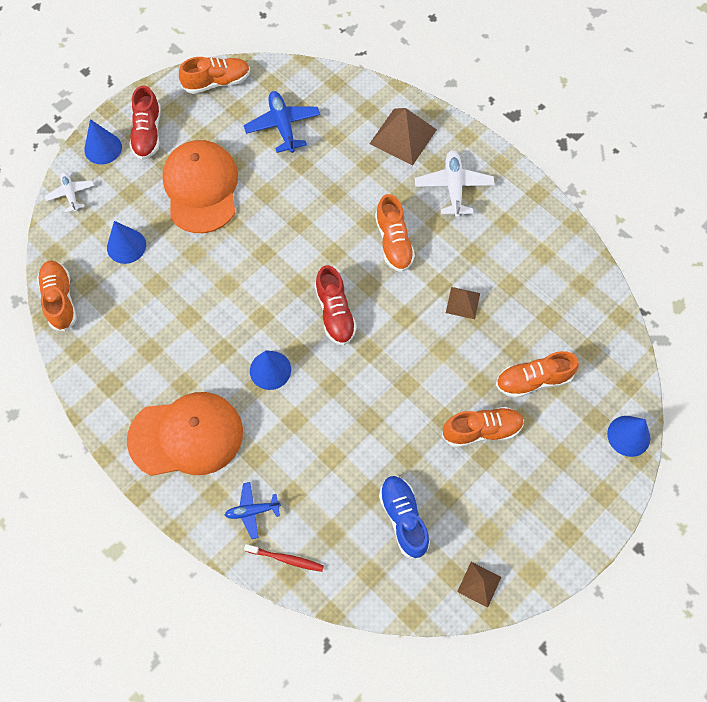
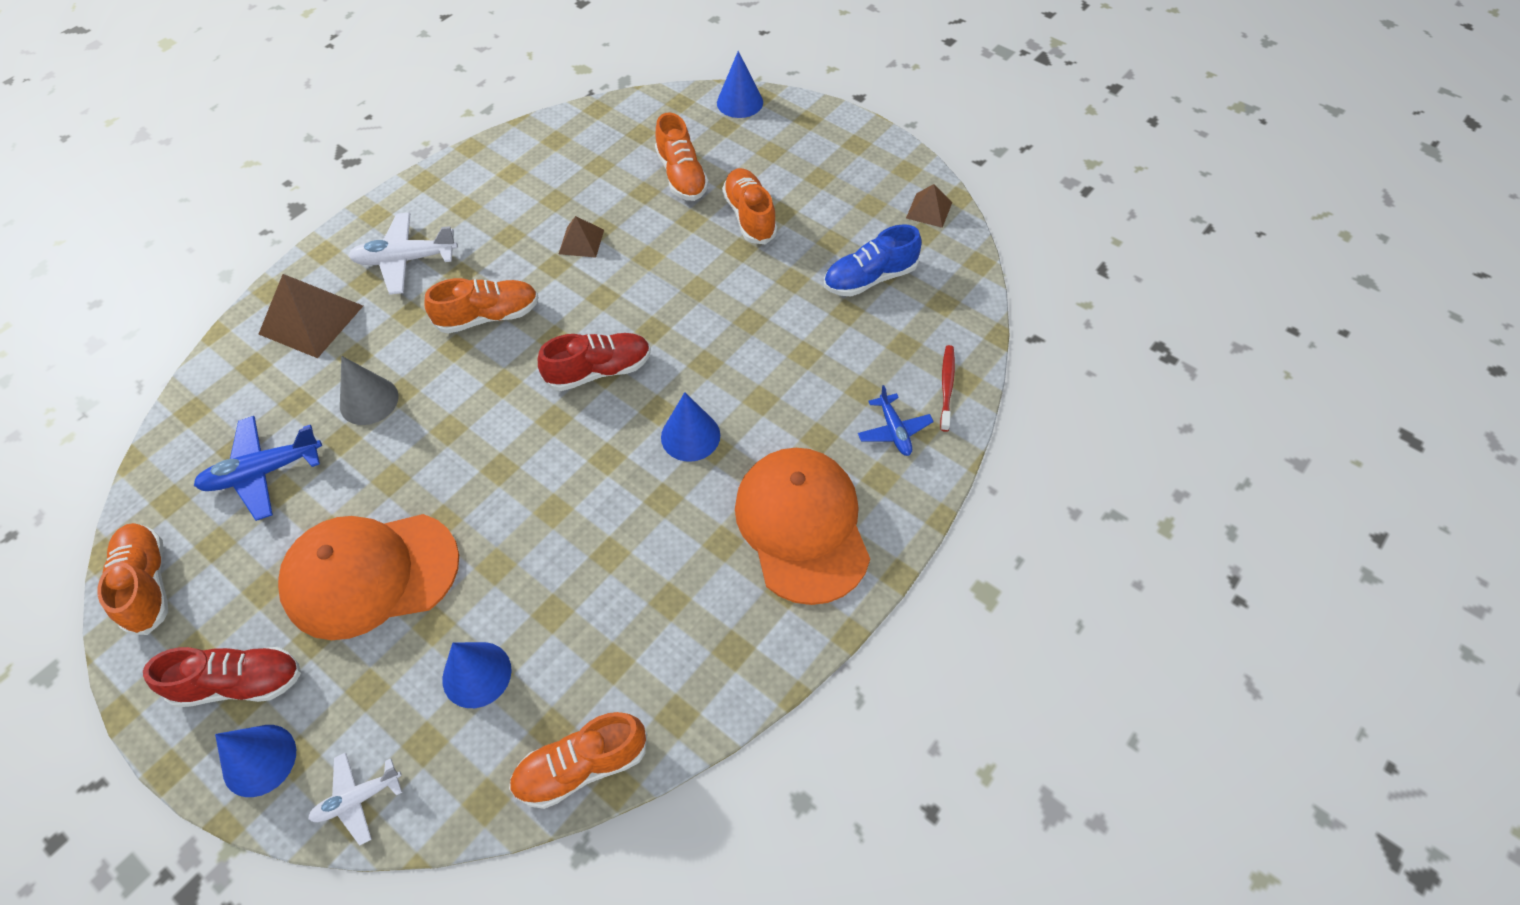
camera: 95 degrees left, 10 degrees down
(329, 176) = (369, 401): none -> grey cone

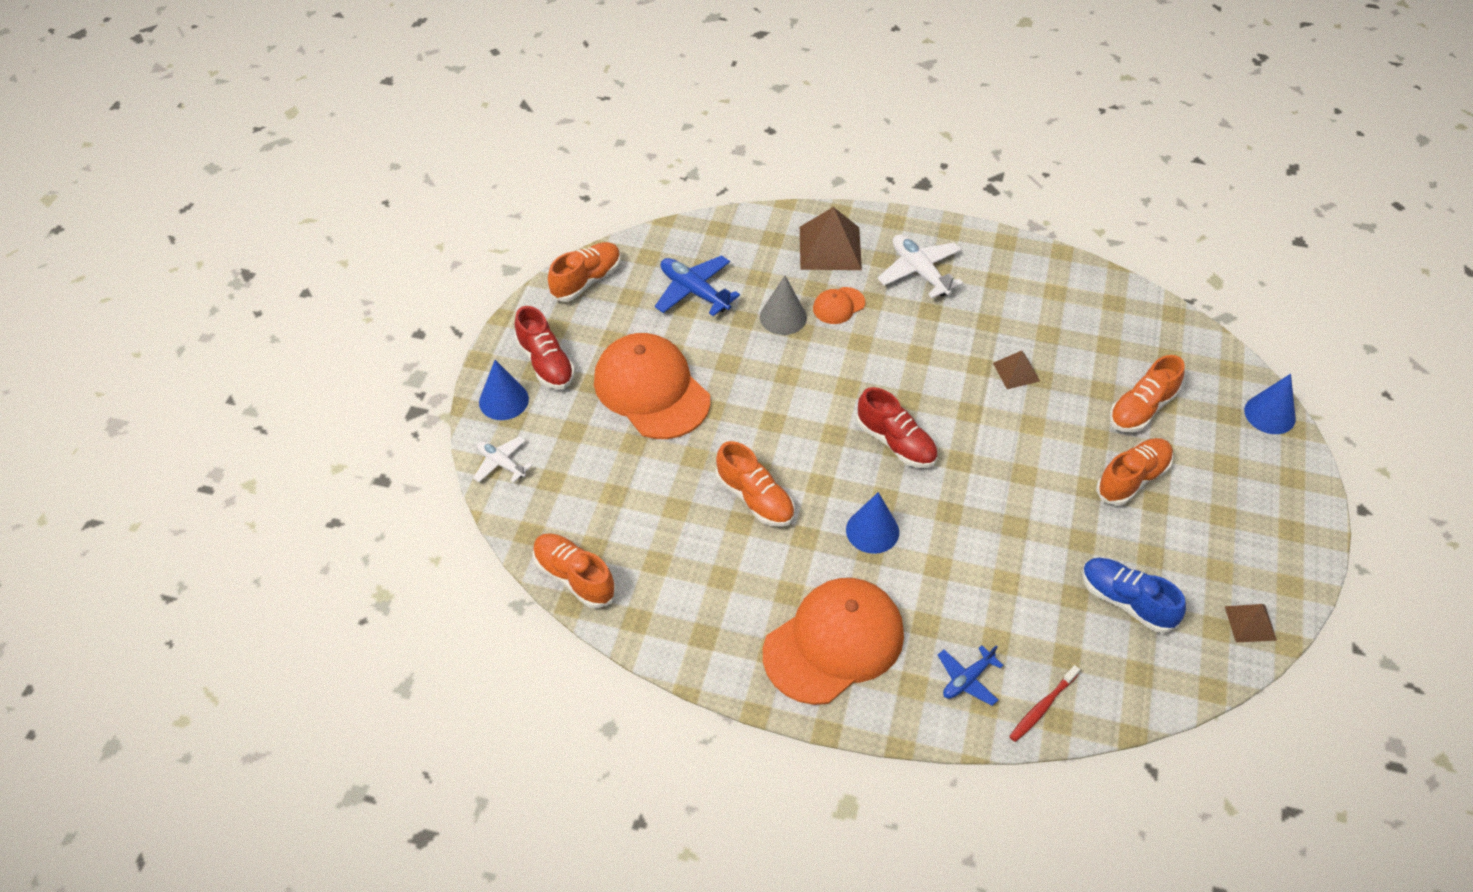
camera: 65 degrees right, 5 degrees down
(394, 345) = (838, 306): none -> orange cap
(477, 674) = (610, 486): blue cone -> none
(488, 316) = (901, 348): orange shoe -> orange shoe (755, 498)
(947, 386) = (1042, 707): red toothbrush -> red toothbrush turned 150 degrees clockwise

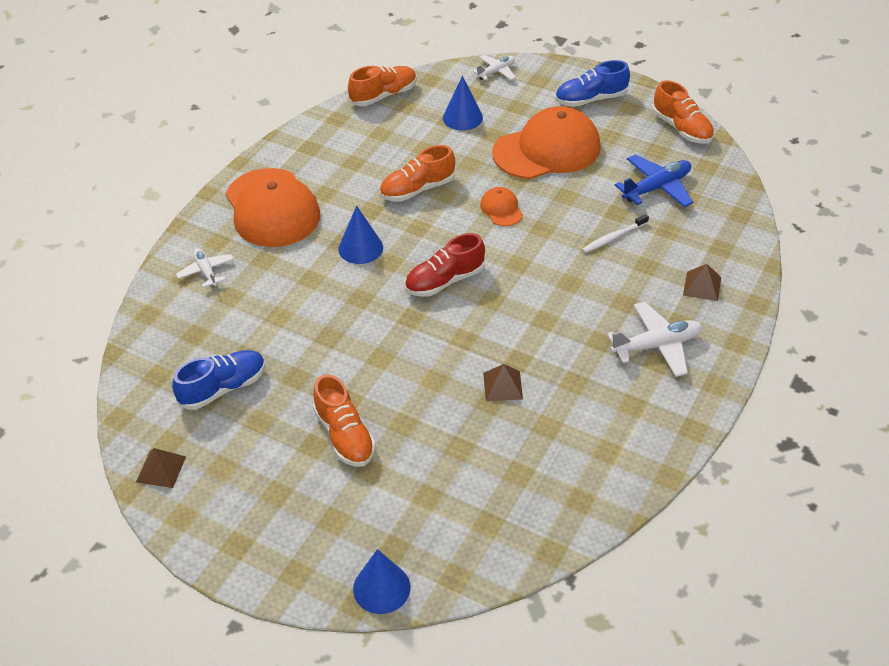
camera: 105 degrees right, 5 degrees down
(503, 400) = (557, 77): blue cone -> blue cone (462, 117)
(546, 363) = (590, 99): red shoe -> blue shoe
(783, 317) = (613, 238): grey cone -> white toothbrush
(830, 248) = (702, 286): brown pyramid -> brown pyramid, size x0.55
(838, 306) = (620, 277): orange cap -> orange cap (501, 209)
(967, 680) = (206, 271): blue plane -> white plane
(1042, 707) = (162, 307): red toothbrush -> none
(1142, 409) = (425, 473): orange shoe -> none

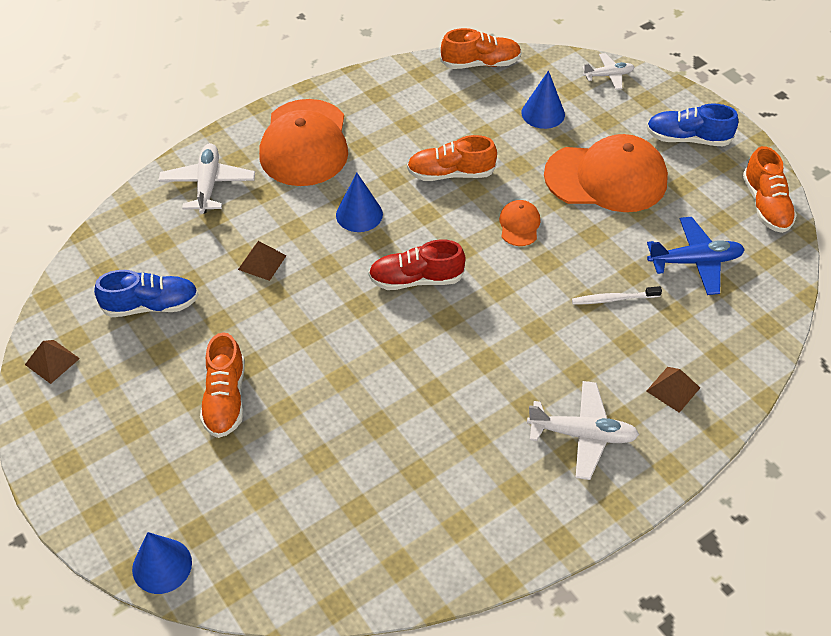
camera: 25 degrees right, 5 degrees up
(206, 271) = (208, 184): white plane -> white plane, size x1.60
(503, 386) = (401, 412): brown pyramid -> brown pyramid (262, 262)

